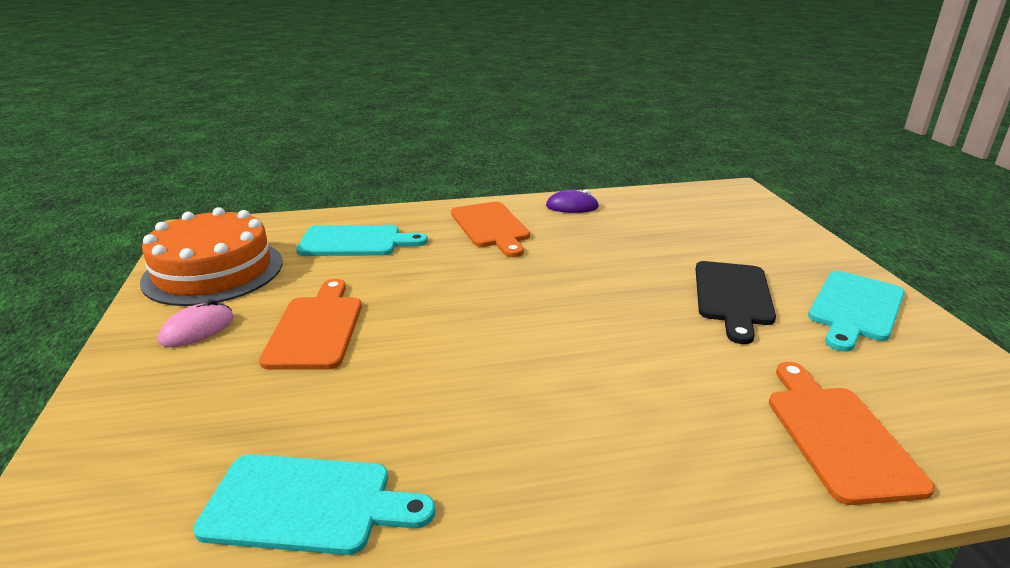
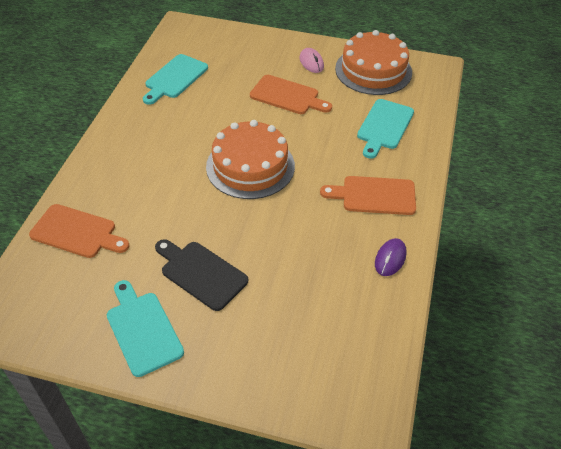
camera: 115 degrees right, 20 degrees up
(516, 315) = (250, 166): none -> orange cake

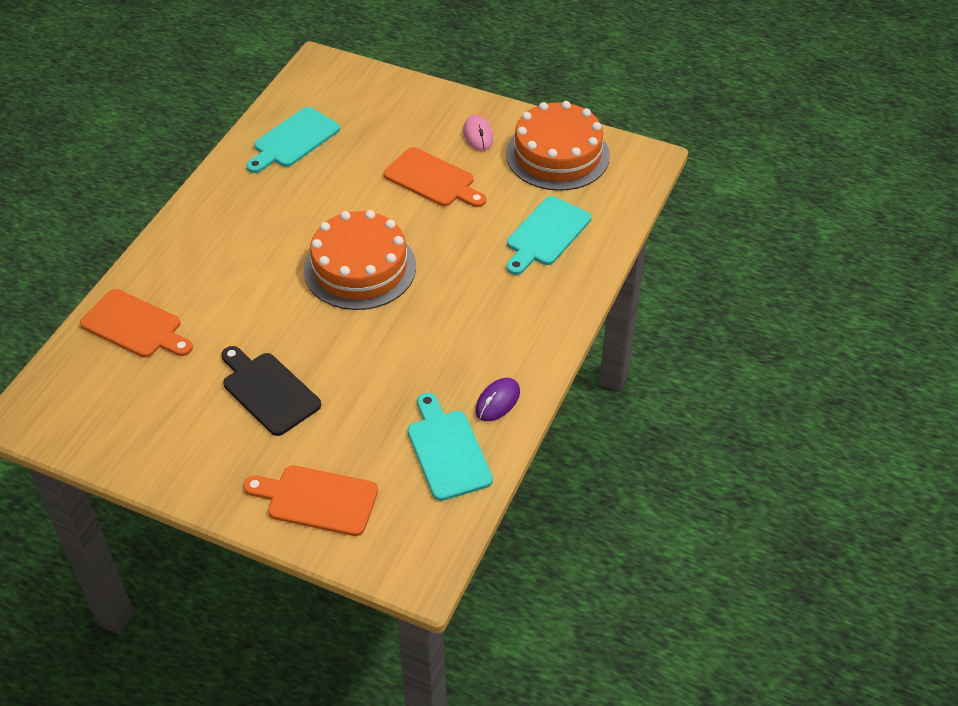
camera: 10 degrees right, 0 degrees up
(143, 329) = (188, 445): turquoise cutting board -> turquoise cutting board (447, 451)
(374, 195) = (503, 322): orange cutting board -> orange cutting board (317, 499)

